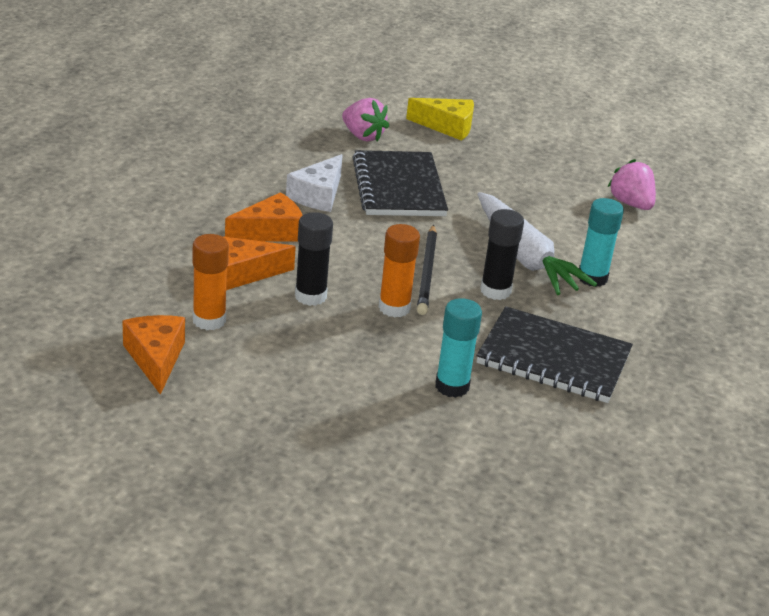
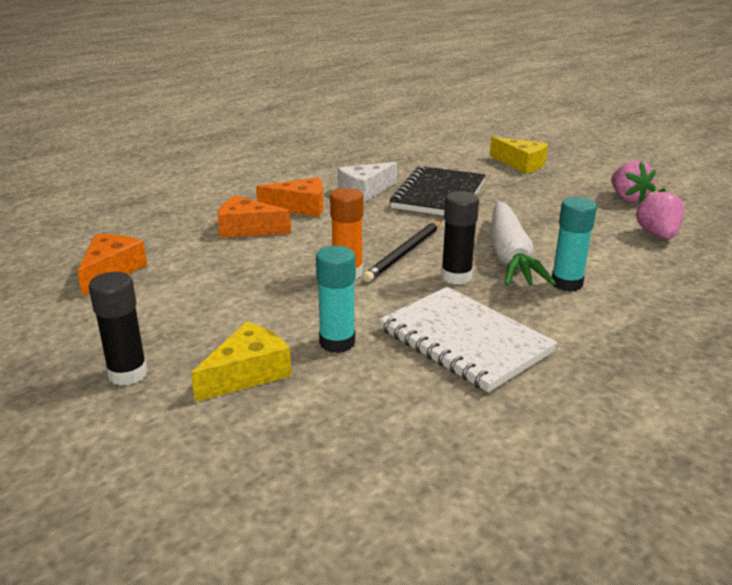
camera: 30 degrees right, 5 degrees down
(209, 320) = (183, 254): orange glue stick -> none
(310, 296) = (283, 253): black glue stick -> black glue stick (127, 374)
(363, 136) = (441, 162): pink strawberry -> pink strawberry (628, 198)
(405, 436) = (247, 373): none -> yellow cheese
(553, 359) = (464, 341): black notebook -> white notebook

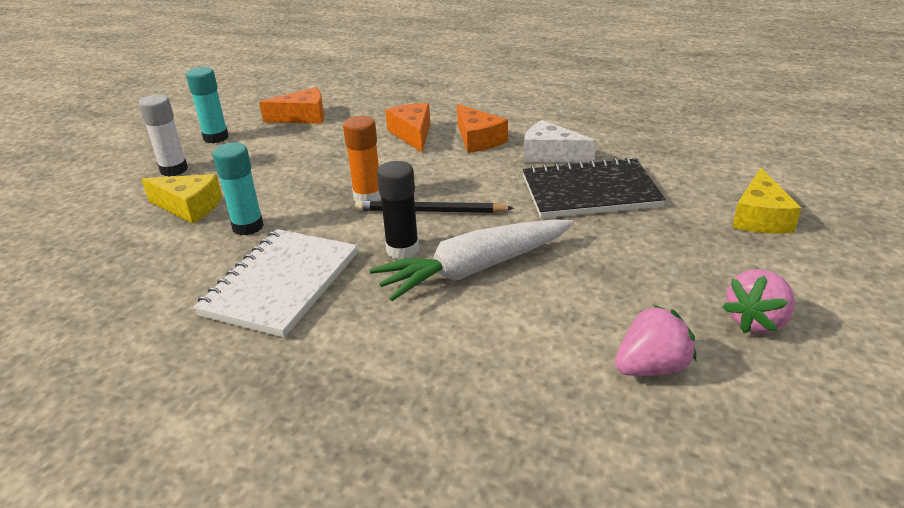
camera: 65 degrees right, 5 degrees up
(127, 374) = (174, 170): black glue stick -> white glue stick
(566, 283) = (440, 319): turquoise glue stick -> turquoise glue stick (216, 138)

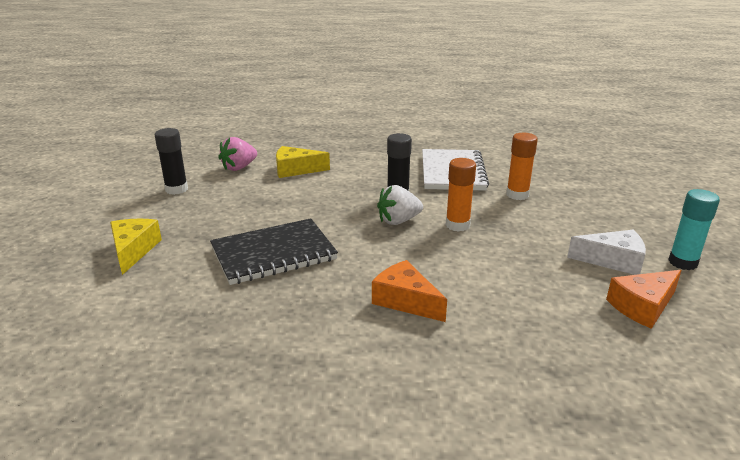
camera: 160 degrees right, 5 degrees down
(174, 170) = (651, 225): white glue stick -> none
(189, 207) = (580, 201): yellow cheese -> yellow cheese (296, 170)
(248, 227) = (517, 195): turquoise glue stick -> orange glue stick
(412, 134) = (484, 298): orange cheese -> none
(430, 211) = (398, 221): black pencil -> white strawberry
(474, 269) = (344, 192): white carrot -> none
(551, 154) = (318, 291): white cheese -> white cheese (613, 261)
(756, 321) = (176, 189): pink strawberry -> black glue stick

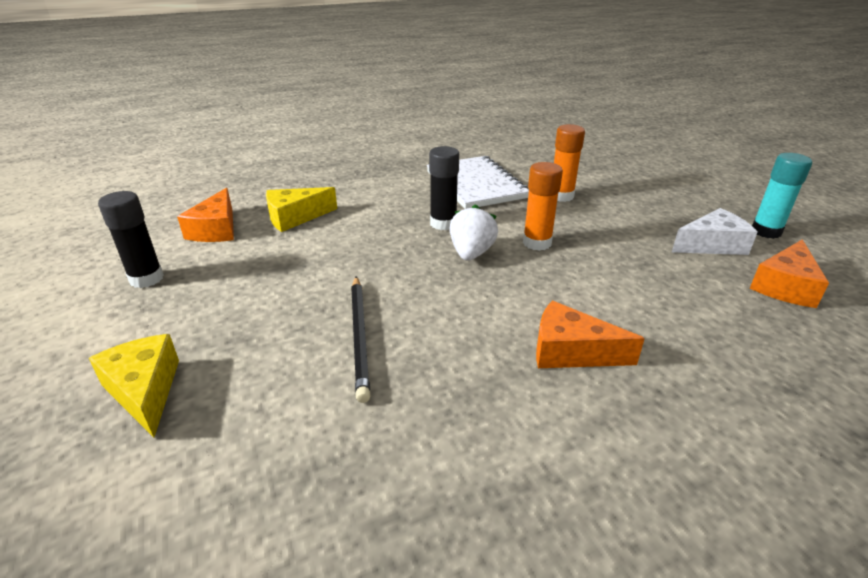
camera: 25 degrees left, 5 degrees up
(239, 167) = (216, 229): pink strawberry -> orange cheese
(273, 254) = (360, 336): black notebook -> black pencil
(398, 221) = (471, 253): white strawberry -> white strawberry turned 150 degrees clockwise

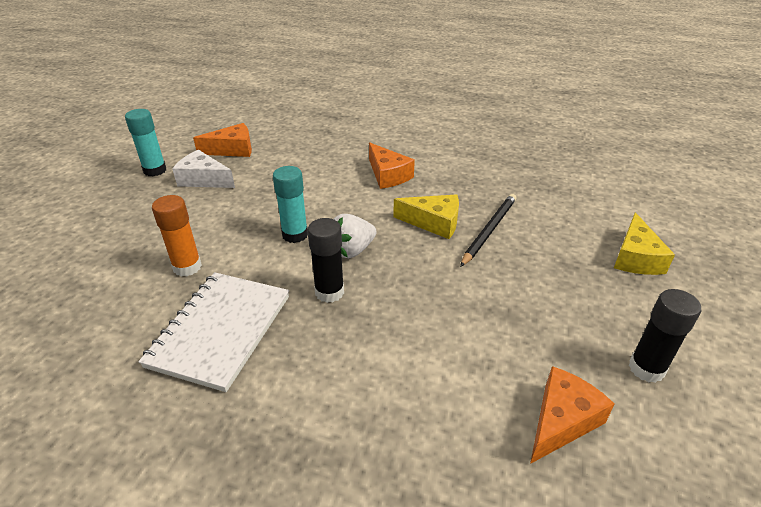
camera: 140 degrees left, 5 degrees up
(295, 217) = (459, 390): yellow cheese -> yellow cheese (434, 223)
(537, 243) = (295, 235): orange glue stick -> turquoise glue stick

